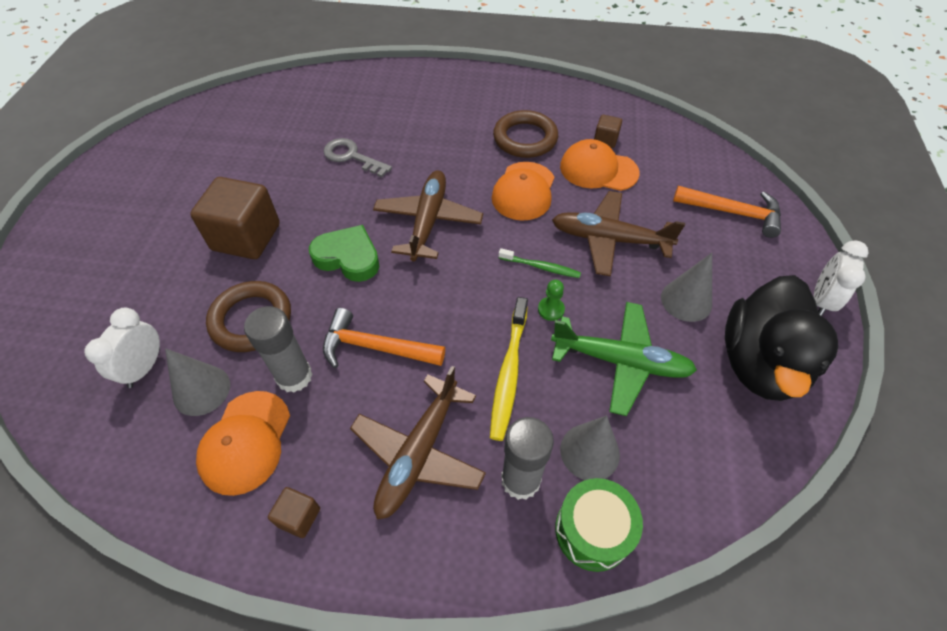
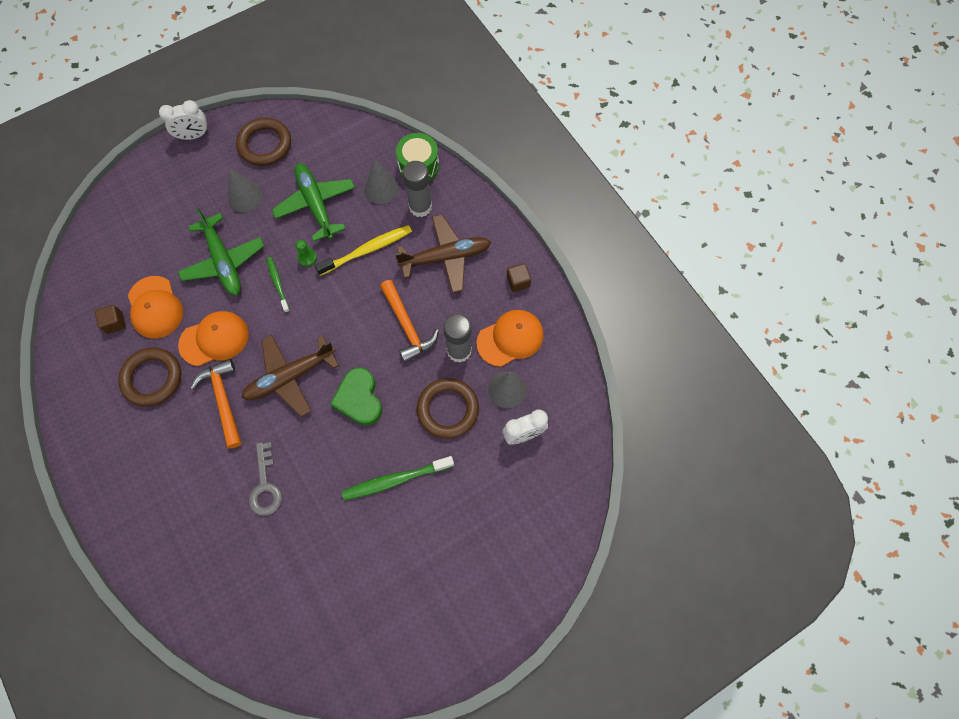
camera: 130 degrees left, 15 degrees up
(246, 237) = (395, 480): brown cube -> green toothbrush
(609, 239) = (223, 261): brown plane -> green plane
(733, 213) = (144, 208): orange hammer -> orange hammer (223, 400)
(760, 363) = (265, 144): black duck -> brown ring

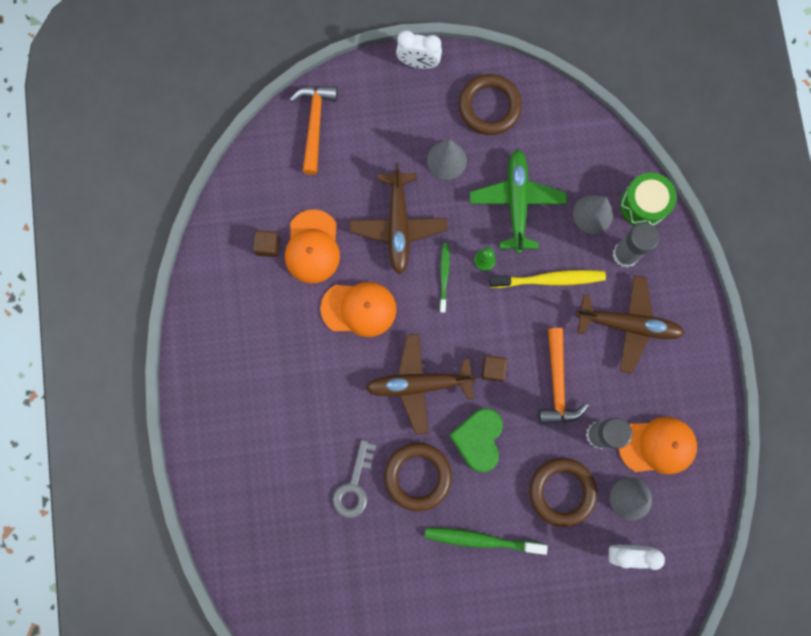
camera: 25 degrees right, 10 degrees up
(152, 378) = (284, 323): brown ring -> brown ring (417, 476)
(223, 261) = (398, 225): green plane -> brown plane
(223, 400) = (345, 378): orange hammer -> orange hammer (314, 124)
(518, 282) = (693, 387): brown cube -> brown cube (493, 369)

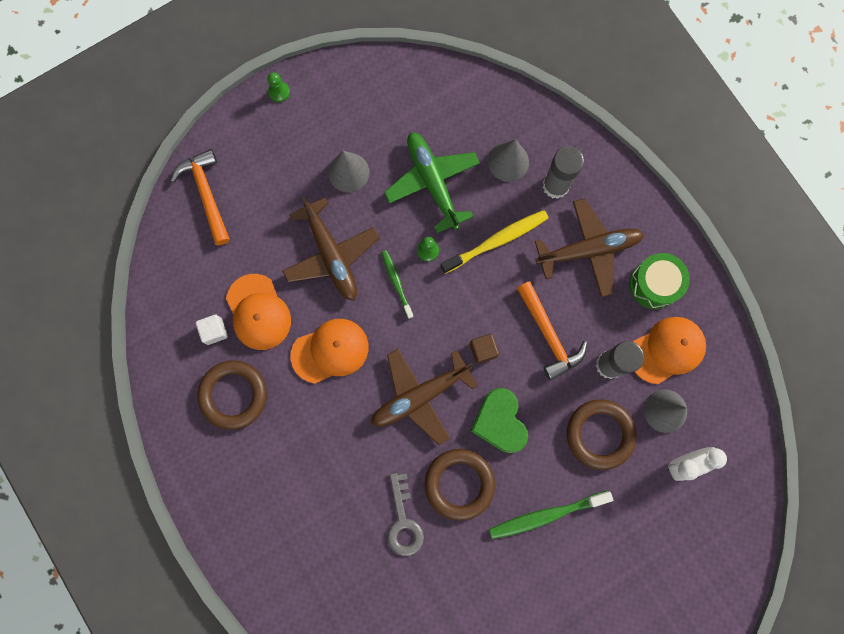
camera: 25 degrees left, 0 degrees up
(267, 246) = (214, 331): brown cube -> white cube
(418, 63) = (279, 92): white clock -> green pawn
(489, 107) = (365, 104): brown ring -> brown ring (233, 395)
(643, 205) = (551, 132): green drum -> green drum (654, 284)

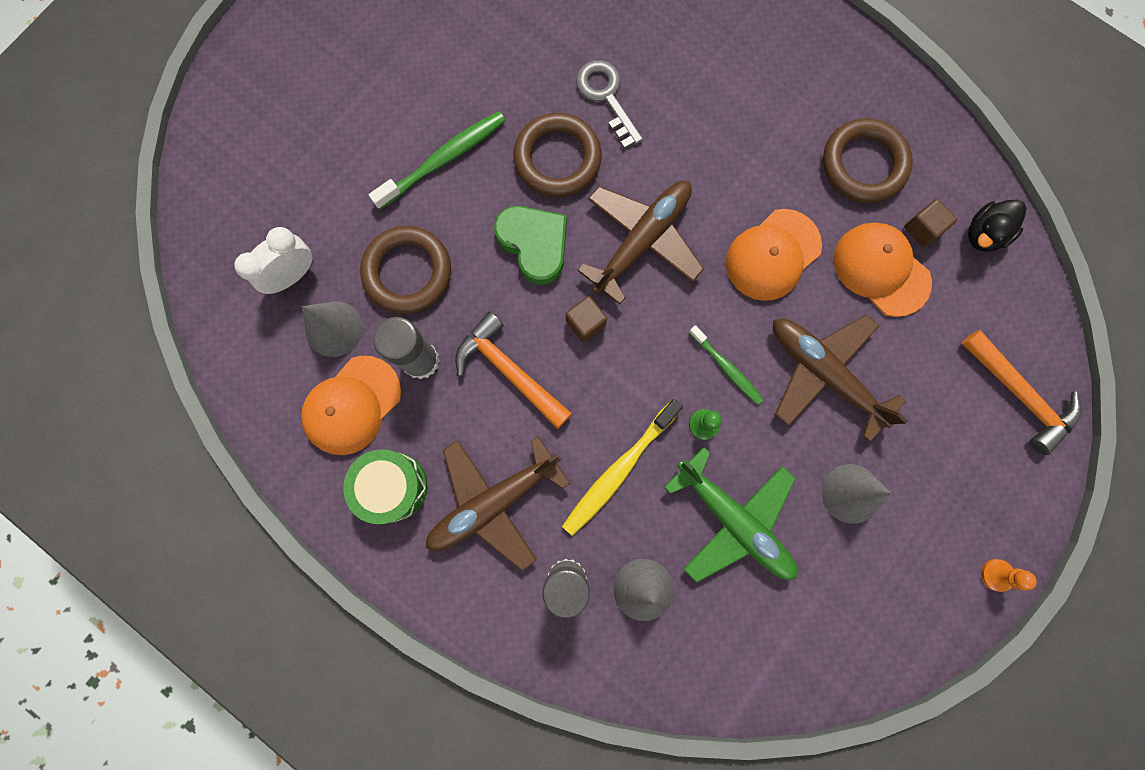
camera: 160 degrees right, 0 degrees up
(173, 311) = (983, 234): none -> black duck
(214, 331) = (922, 229): white cube -> brown cube
(279, 92) = (996, 575): green pawn -> orange pawn

